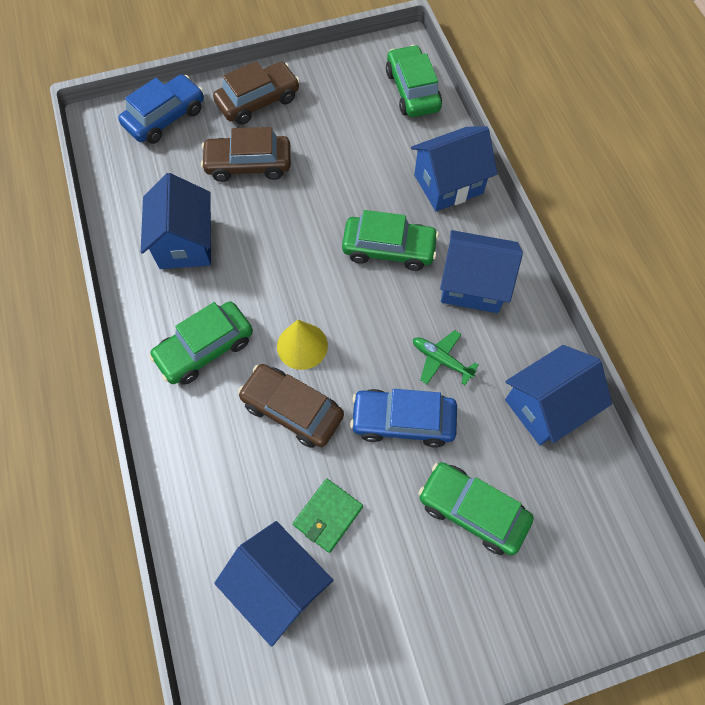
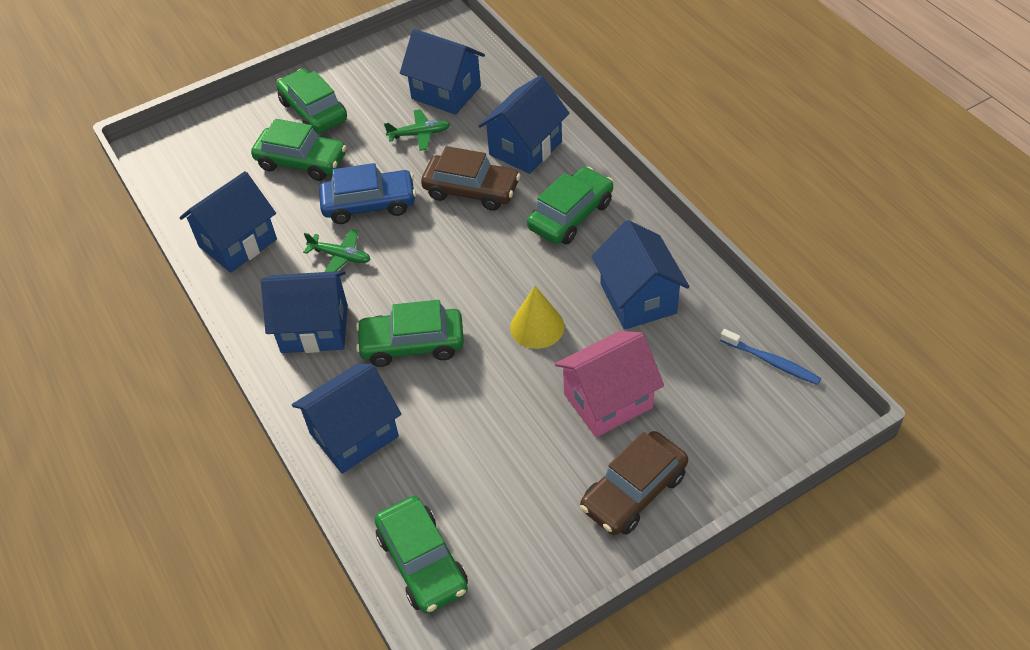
camera: 170 degrees right, 15 degrees down
(112, 165) = (771, 362): none -> blue toothbrush
(165, 117) = (744, 437): blue car -> none
(216, 456) = (525, 148): none -> blue house
(248, 165) = (608, 401): brown car -> pink house
(302, 346) = (478, 238): yellow cone -> yellow cone (537, 326)
(328, 515) = (419, 134): green wallet -> green plane
(452, 602) = (313, 111): none -> green car

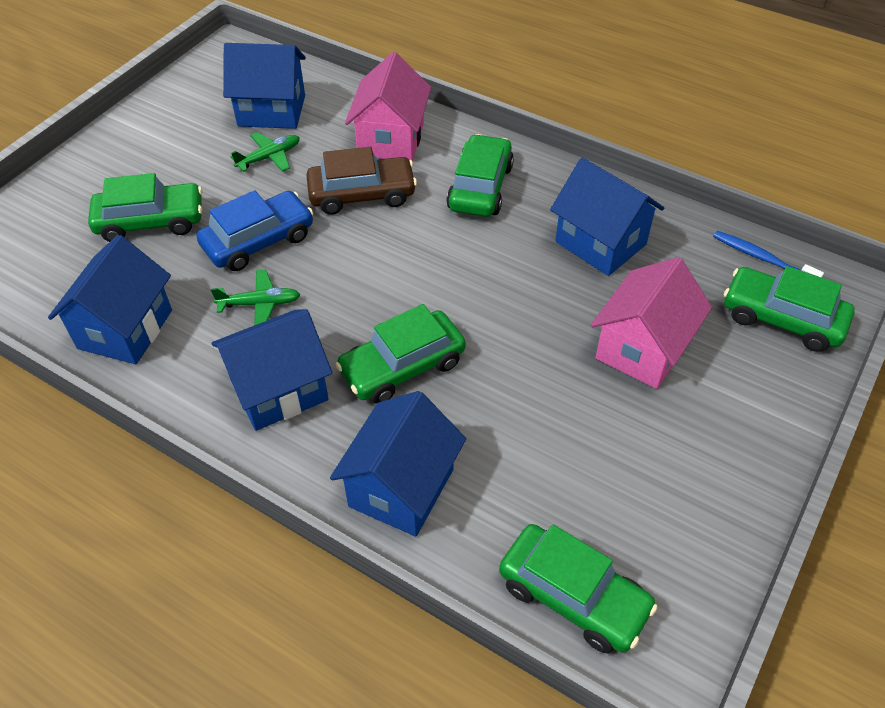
camera: 30 degrees left, 0 degrees up
(313, 111) = (132, 167): green car -> green car (782, 319)
(525, 148) = (391, 139): blue house -> pink house
(537, 326) = (521, 303): yellow cone -> none
(634, 492) = (731, 428): brown car -> none
(771, 362) = (762, 258): blue toothbrush -> blue toothbrush turned 150 degrees counterclockwise

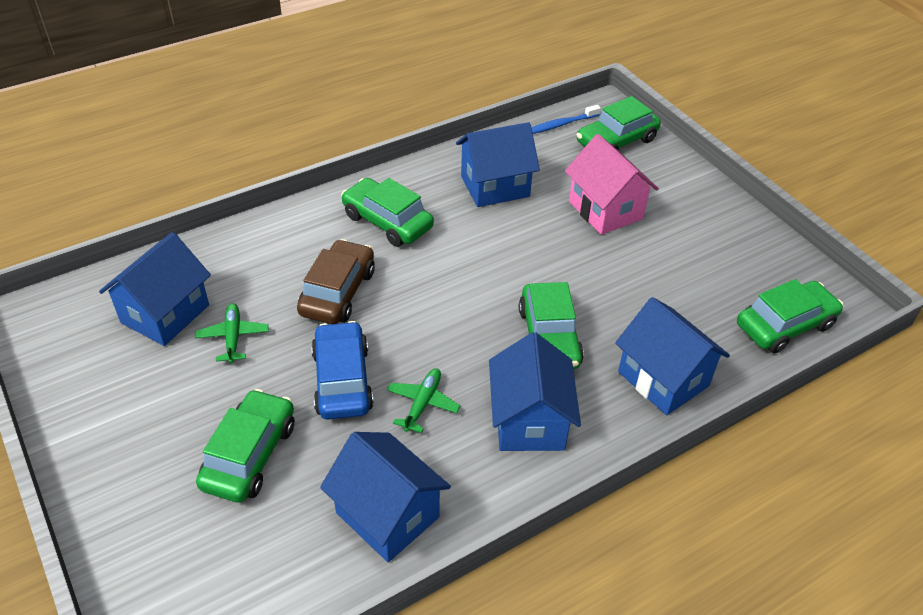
camera: 65 degrees left, 5 degrees down
(391, 139) = (282, 250): pink house -> none

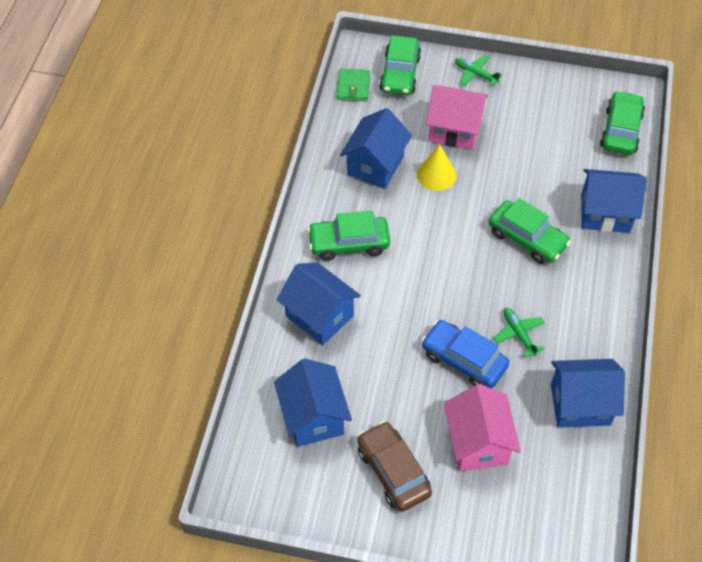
camera: 45 degrees left, 10 degrees up
(233, 337) = (372, 393): green plane -> green plane (475, 74)
(249, 455) = (478, 443): green car -> pink house
(337, 292) = (387, 313): brown car -> brown car (393, 471)
(529, 421) = (577, 294): blue house -> blue house (319, 316)
(538, 229) = (436, 175): none -> yellow cone
(560, 125) = (353, 87): blue toothbrush -> green wallet

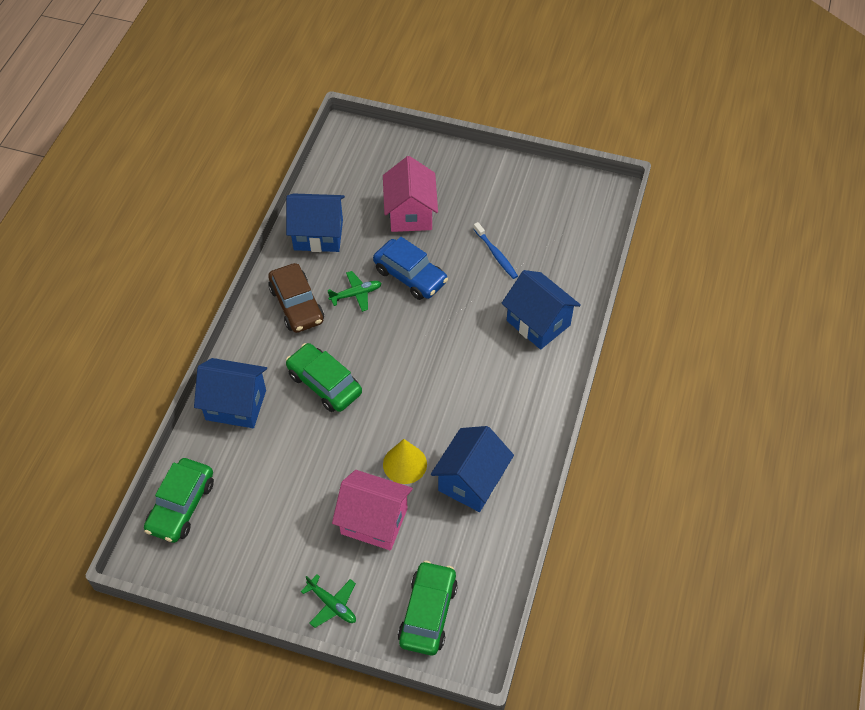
camera: 175 degrees left, 0 degrees up
(313, 417) = (545, 241): blue house -> none
(349, 243) = (506, 391): green car -> none
(353, 87) = (489, 596): green wallet -> none
(370, 394) = (496, 254): none -> blue toothbrush
(393, 471) = (482, 199): brown car -> brown car (297, 305)
(518, 334) = (356, 294): green plane -> green plane turned 90 degrees counterclockwise

